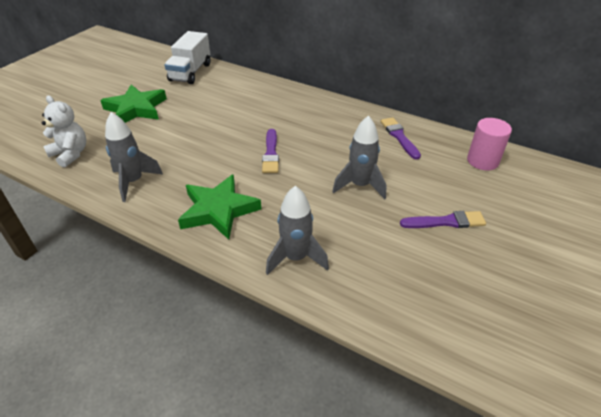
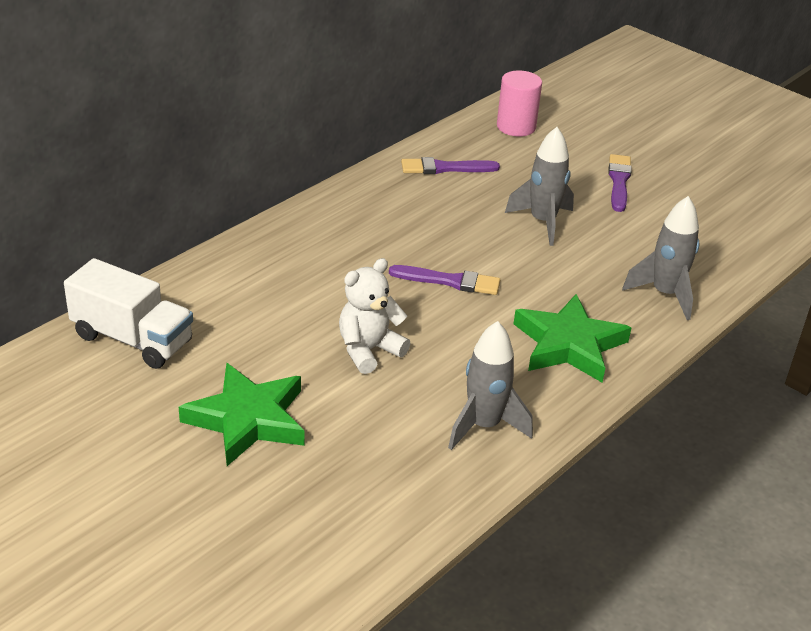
camera: 80 degrees left, 5 degrees down
(70, 154) = (378, 506): white teddy bear -> white teddy bear (369, 350)

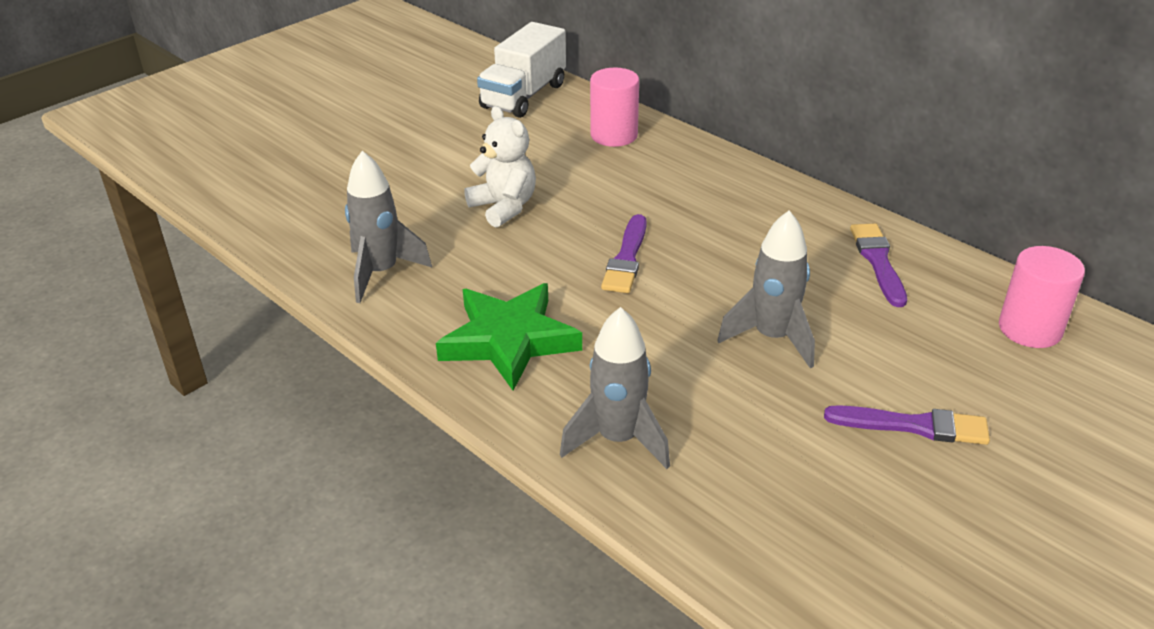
camera: 95 degrees right, 0 degrees up
(235, 279) = (614, 135): none -> pink cylinder
(248, 419) = (414, 150): green star -> none

